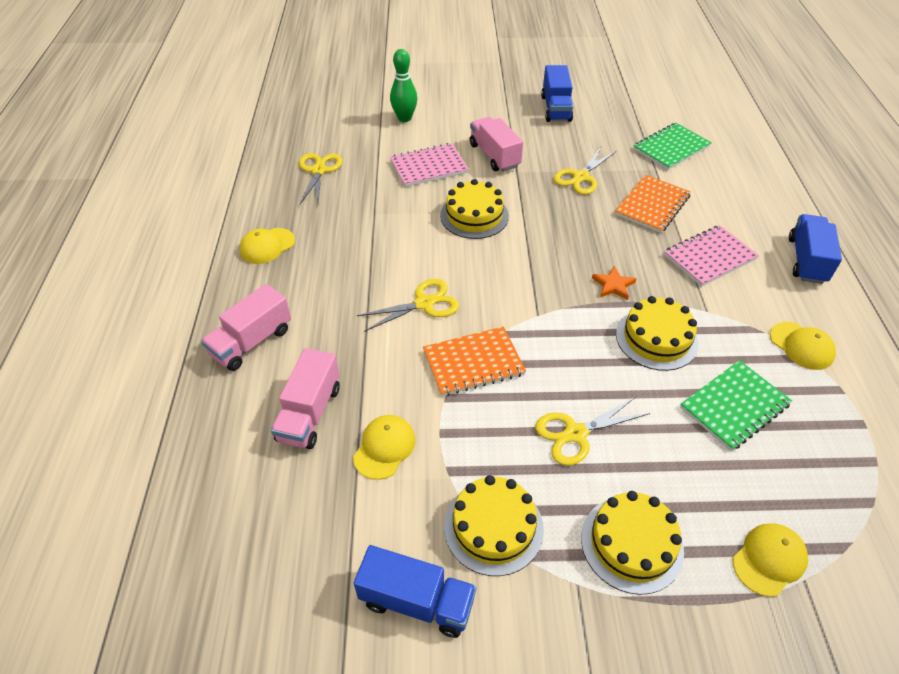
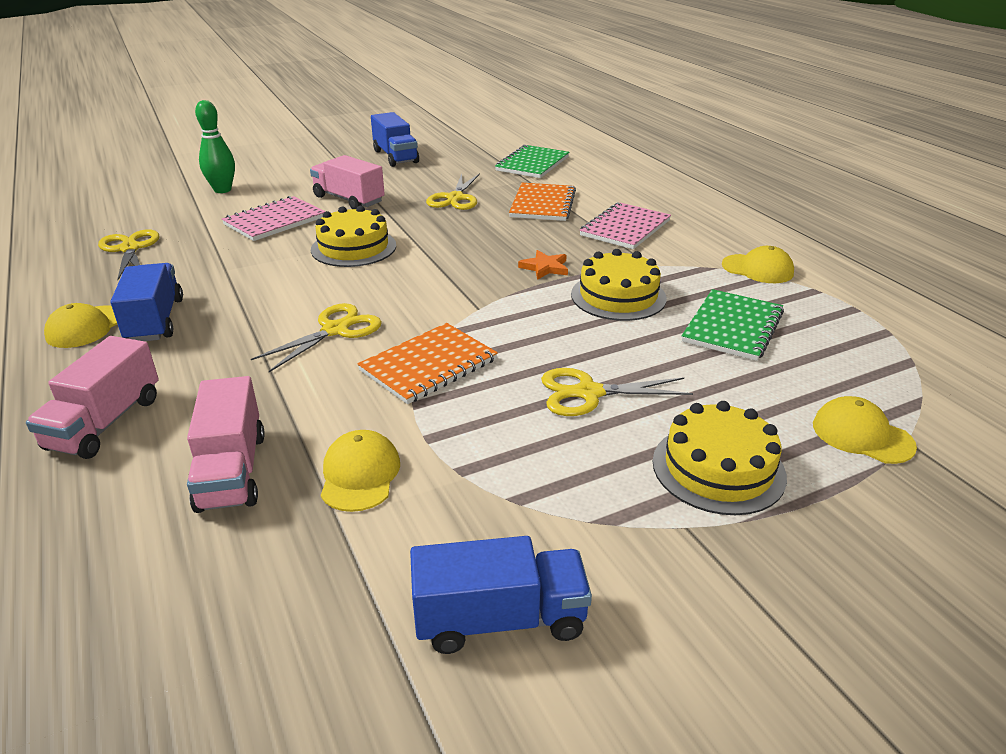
camera: 25 degrees left, 15 degrees down
(493, 527) = (551, 507): yellow cake -> none
(575, 433) = (589, 393): yellow scissors -> yellow scissors turned 45 degrees clockwise
(769, 560) = (862, 435): yellow cap -> yellow cap turned 75 degrees counterclockwise
(806, 260) = (714, 212): blue truck -> blue truck (155, 321)

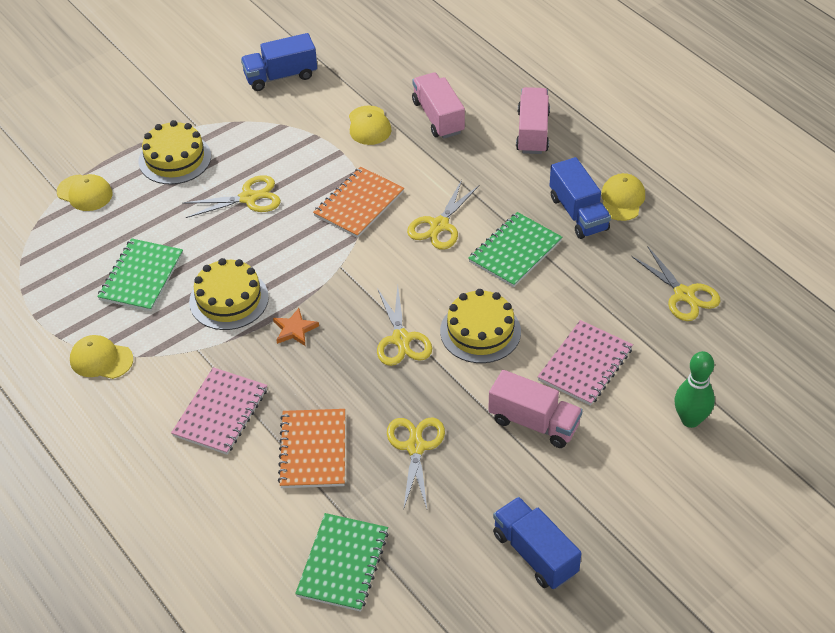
camera: 170 degrees right, 15 degrees up
(265, 297) = (515, 251): none -> green notebook
(436, 251) = (401, 339): none -> yellow scissors

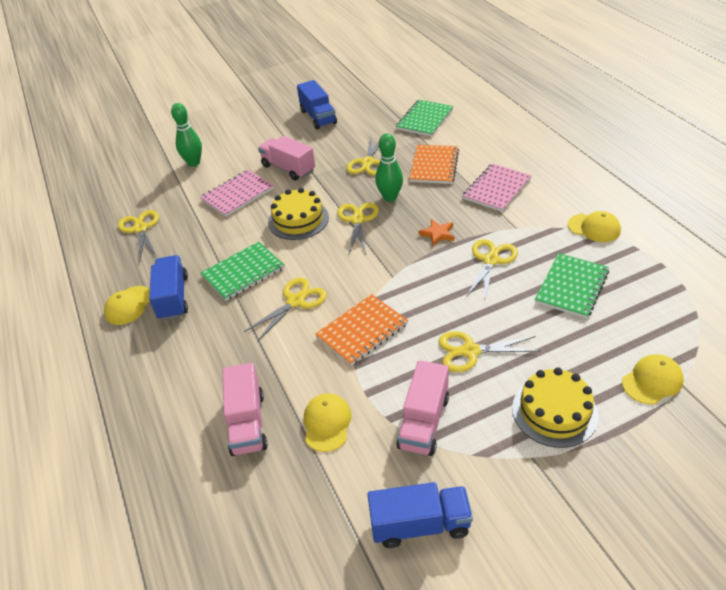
camera: 165 degrees left, 5 degrees down
(85, 193) = (652, 381): yellow cap -> yellow cap turned 105 degrees clockwise
(229, 299) = (491, 260): yellow cake -> yellow scissors
(367, 382) = (390, 197): none -> green bowling pin
(532, 132) = (161, 387): pink truck -> pink truck (424, 422)

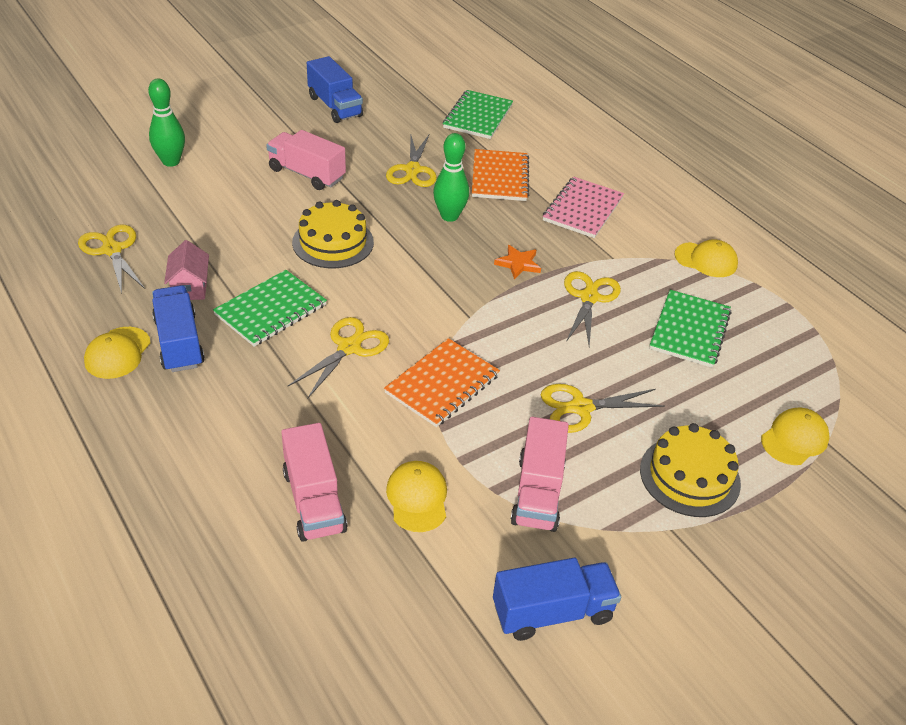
camera: 15 degrees left, 0 degrees up
(189, 255) = (190, 287): none -> pink house
(237, 194) = (242, 207): pink notebook -> none
(358, 220) = (412, 244): yellow scissors -> none

